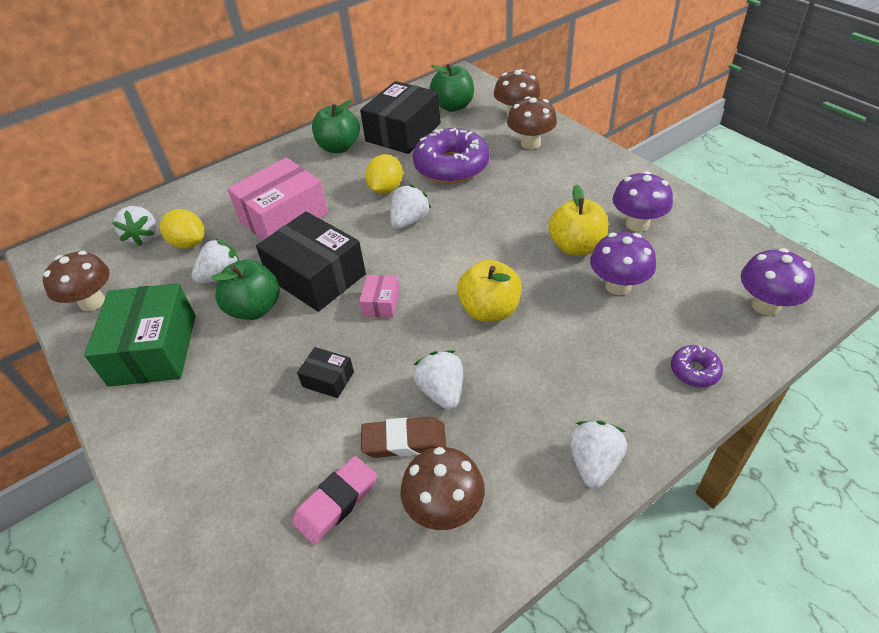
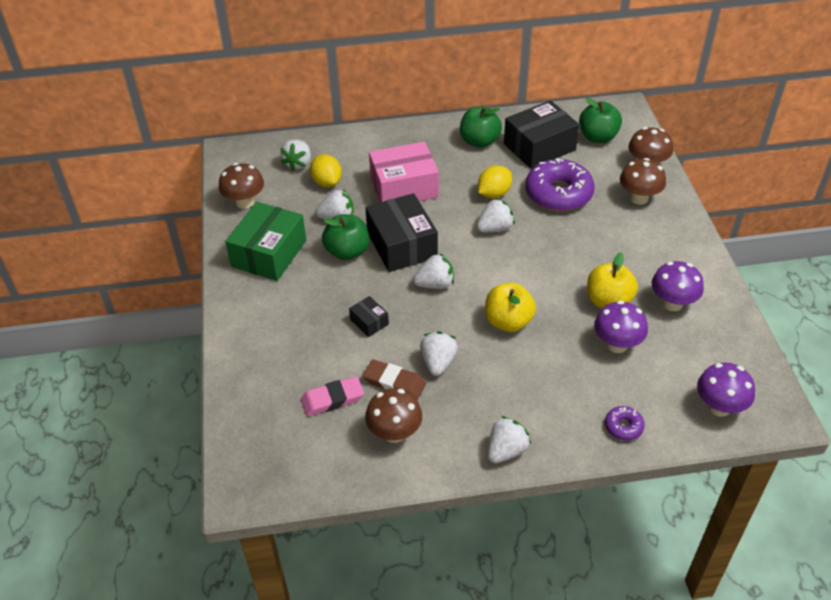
camera: 25 degrees right, 0 degrees up
(381, 303) = (435, 284): pink box -> white strawberry

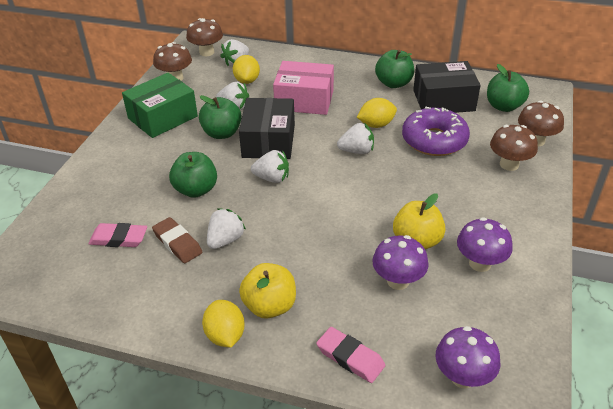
camera: 25 degrees right, 5 degrees down
(369, 322) = (196, 190): black box -> green apple
(394, 433) = (144, 283): brown mushroom -> brown mushroom (206, 52)
(506, 450) = (225, 335): white strawberry -> yellow lemon
(508, 322) = (311, 228): yellow apple -> yellow apple (269, 306)
(623, 427) = (350, 357): purple donut -> pink eraser

